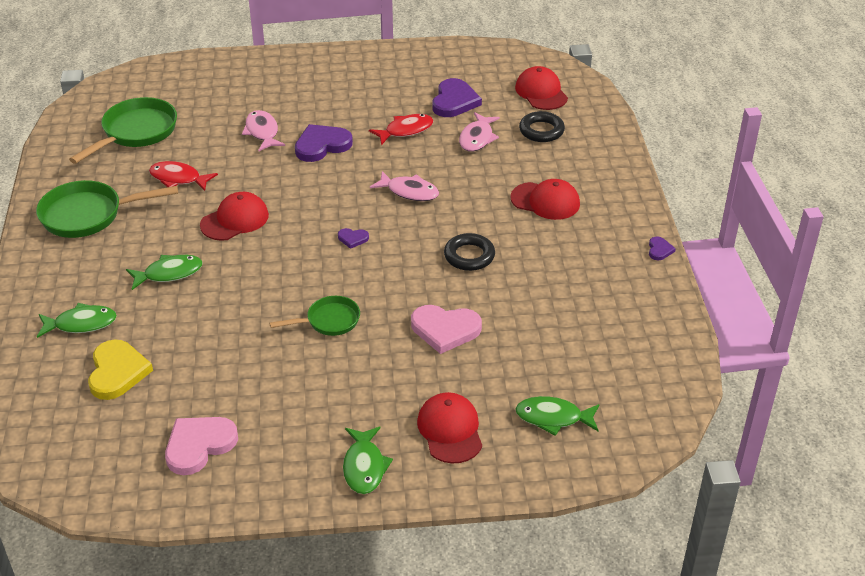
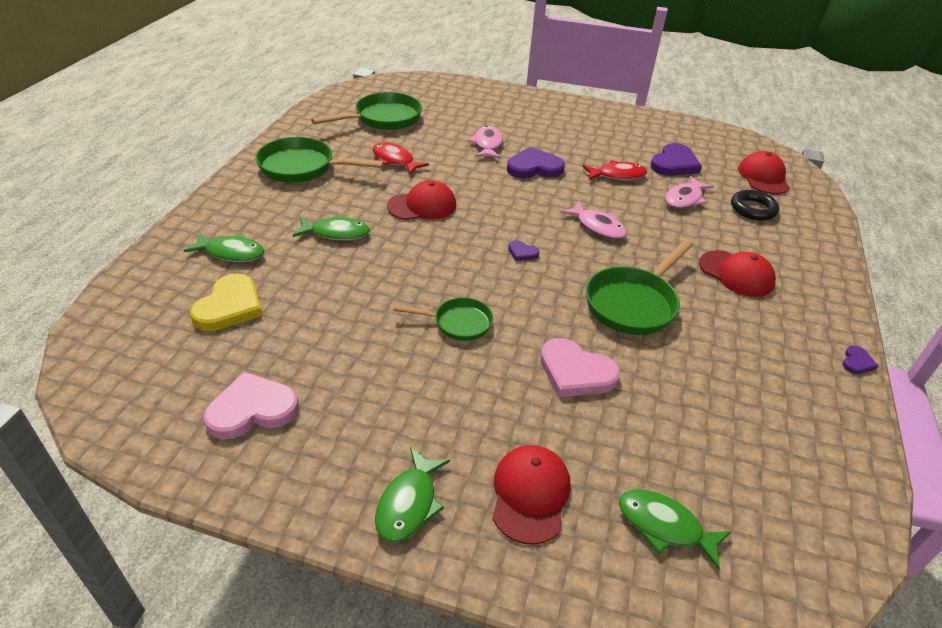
camera: 20 degrees right, 0 degrees up
(469, 256) = (634, 303): black ring -> green pan

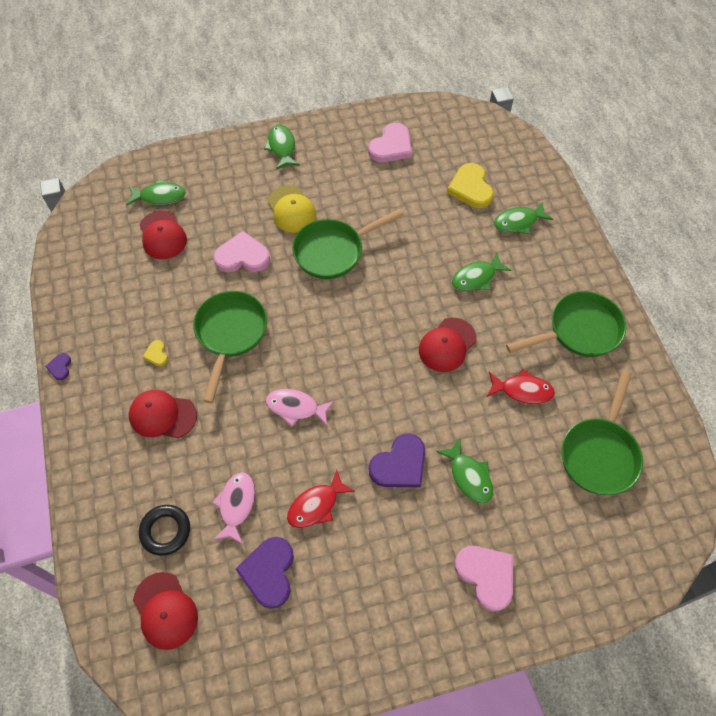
camera: 150 degrees right, 20 degrees up
(458, 323) = (333, 251): green pan -> green pan, size x1.68
(470, 396) = (291, 209): none -> yellow cap
(487, 144) = (469, 476): pink fish -> green fish
(521, 112) = (486, 576): none -> pink heart
(522, 252) = (335, 339): purple heart -> none
(530, 494) = (230, 178): red cap -> red cap (162, 235)
(729, 323) = (156, 354): none -> yellow heart

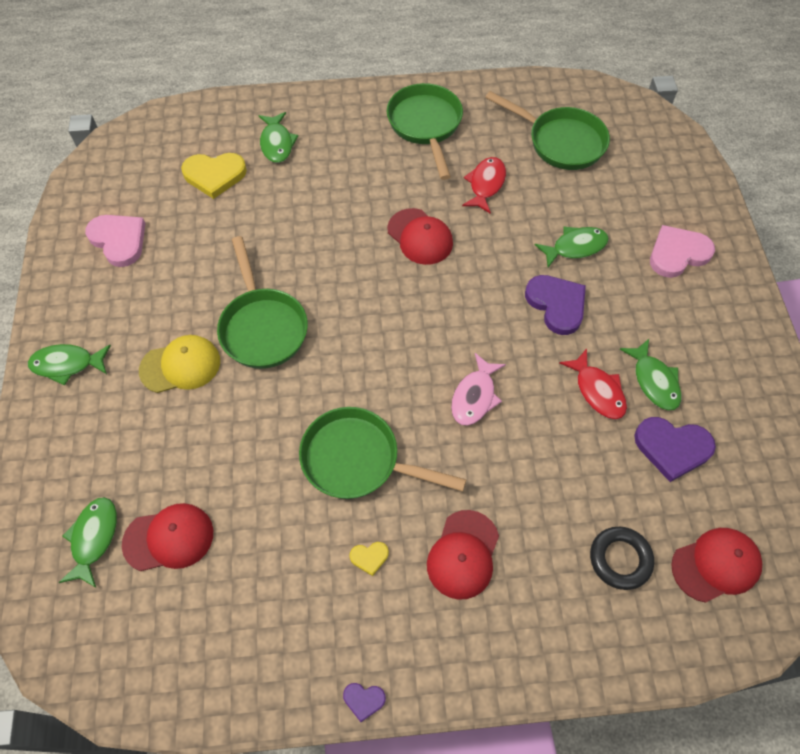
camera: 80 degrees left, 0 degrees up
(236, 505) = (592, 474): pink fish -> none
(242, 256) = (239, 433): pink heart -> none
(476, 277) = (340, 194): green fish -> green fish (654, 381)

